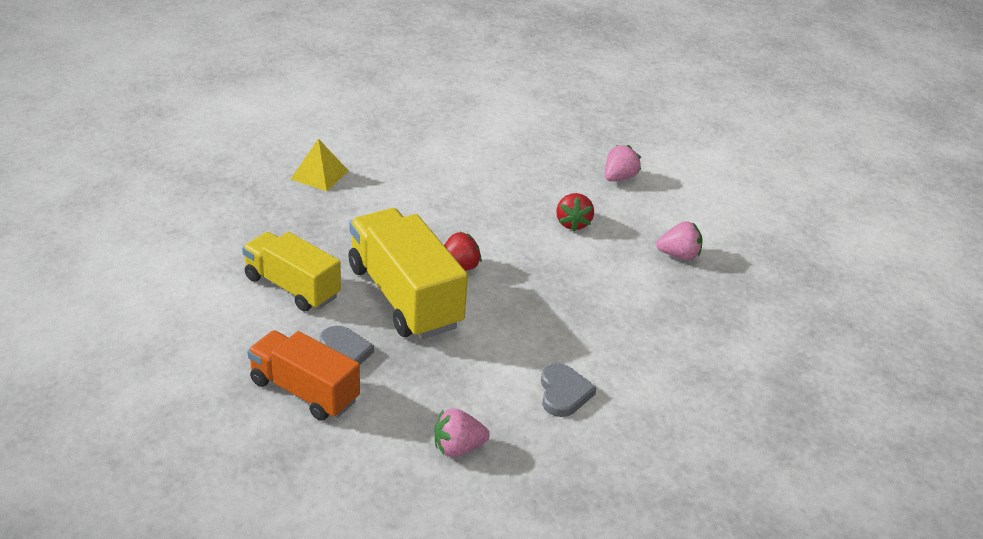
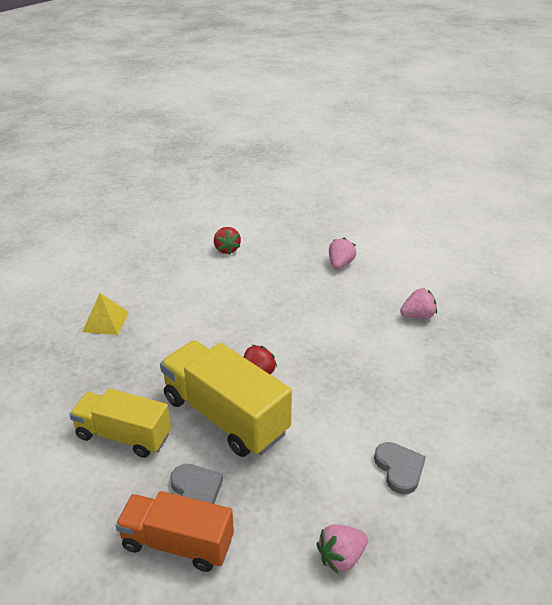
camera: 15 degrees left, 0 degrees up
(573, 223) = (326, 311): red strawberry -> red strawberry (227, 249)

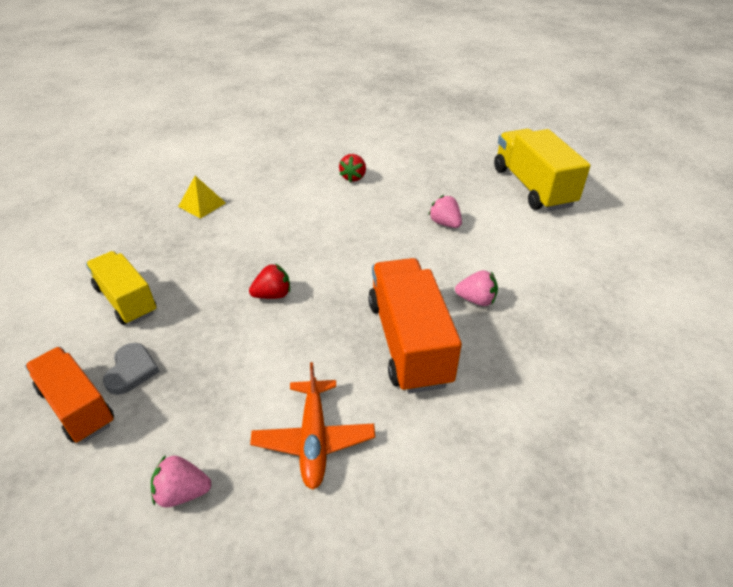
camera: 30 degrees right, 5 degrees up
(225, 416) = (214, 318): yellow truck -> yellow truck (532, 187)
(340, 264) = (445, 223): pink strawberry -> pink strawberry turned 90 degrees counterclockwise
(399, 367) = (408, 342): none -> orange truck
(399, 469) = (313, 439): grey heart -> orange plane

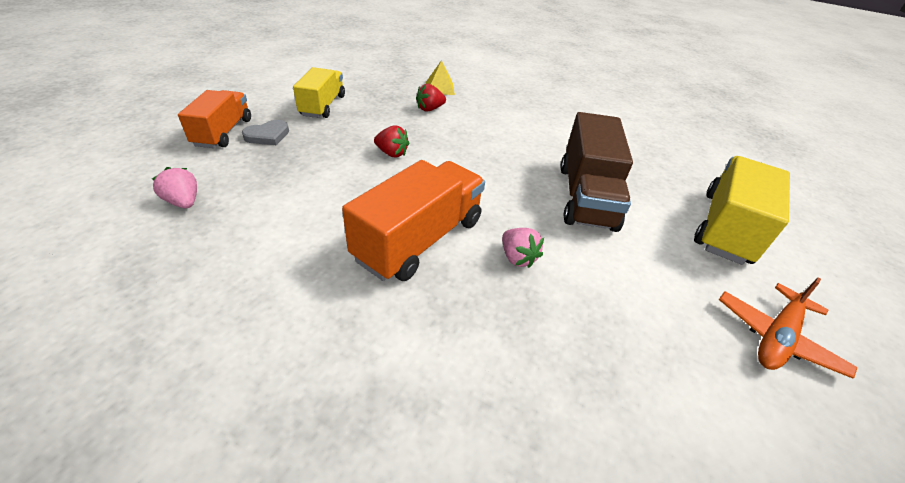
camera: 45 degrees right, 0 degrees up
(313, 439) = (272, 236): orange plane -> orange plane (776, 337)
(353, 177) = (564, 128): red strawberry -> red strawberry (429, 109)
(445, 223) = (586, 196): pink strawberry -> brown truck

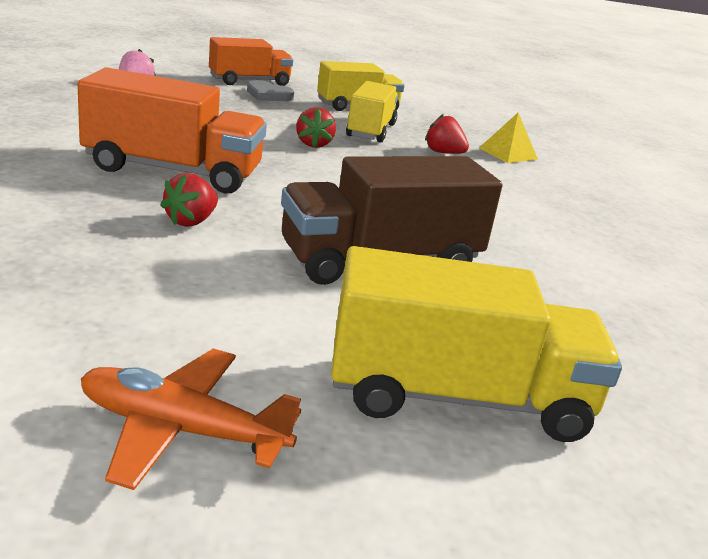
camera: 60 degrees right, 15 degrees down
(376, 120) = (370, 131): none -> yellow truck
(517, 258) = (191, 221): pink strawberry -> red strawberry

